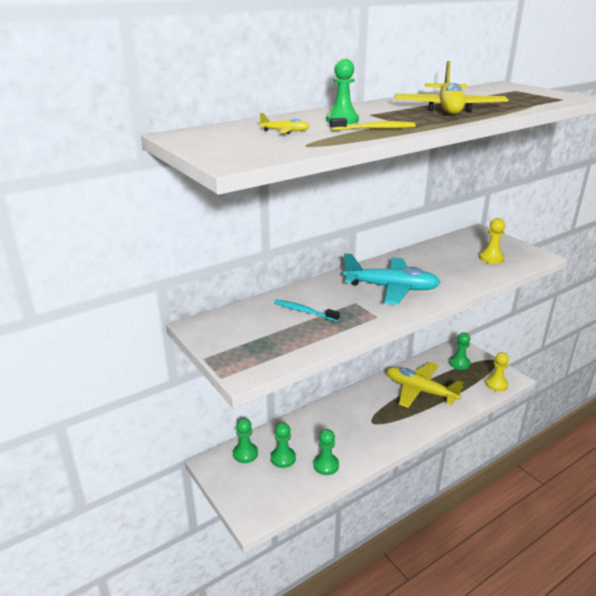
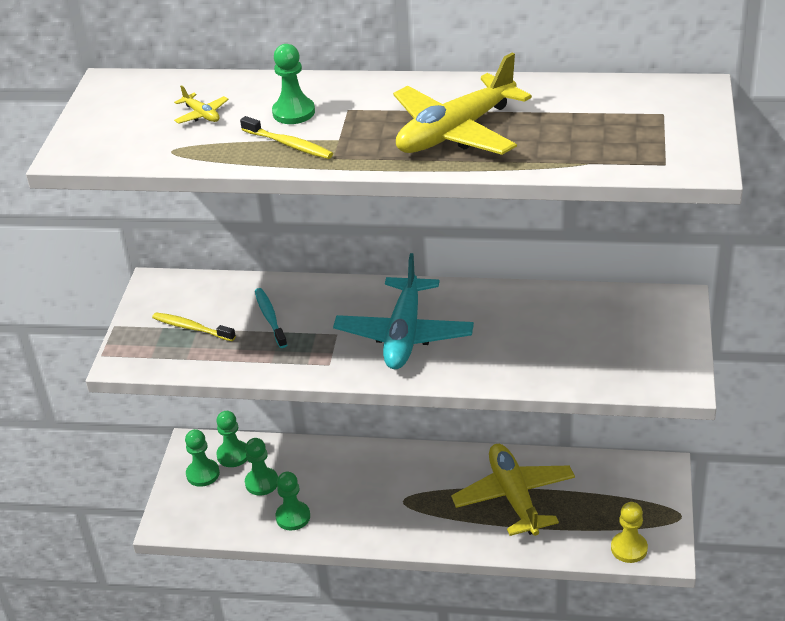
camera: 45 degrees right, 10 degrees up
(262, 336) = (192, 328): none -> yellow toothbrush
(391, 288) = (404, 334): turquoise plane -> turquoise plane turned 45 degrees clockwise
(459, 363) = (622, 491): green pawn -> green pawn (203, 474)
(491, 258) = (605, 353): yellow pawn -> none

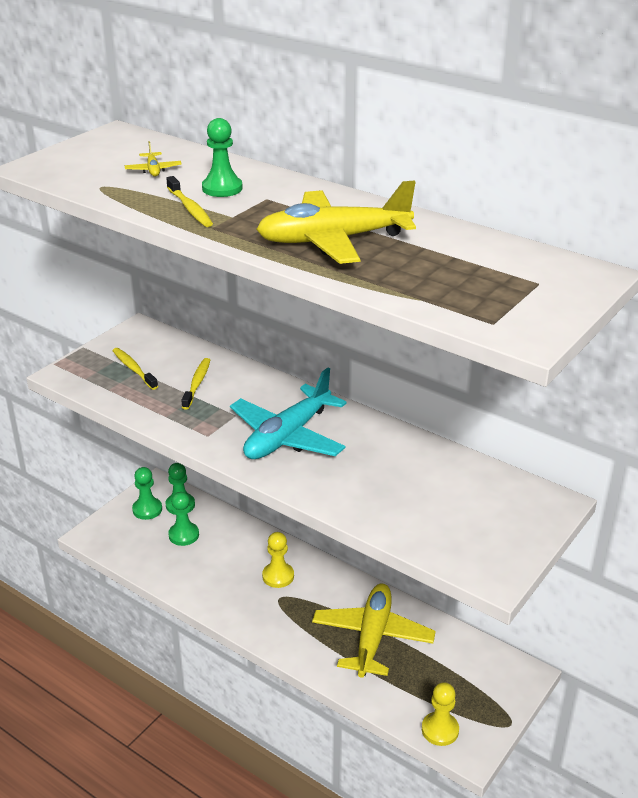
camera: 25 degrees right, 5 degrees down
(270, 318) = (197, 383): turquoise toothbrush -> yellow toothbrush
(293, 517) = (185, 572): green pawn -> none
(386, 481) = (278, 576): none -> yellow pawn

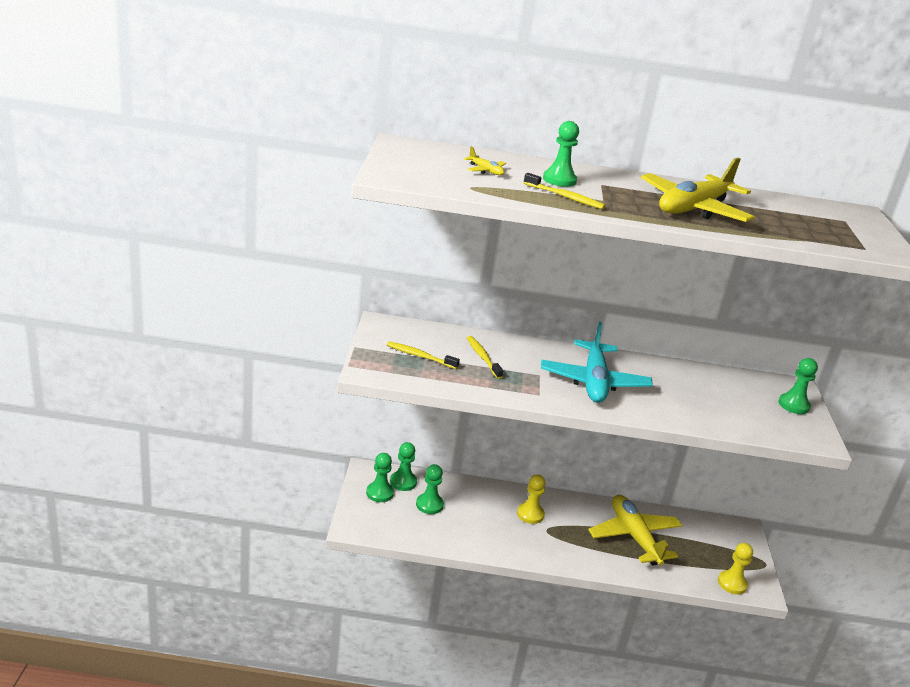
camera: 35 degrees left, 5 degrees down
(516, 524) = (793, 405): none -> green pawn

